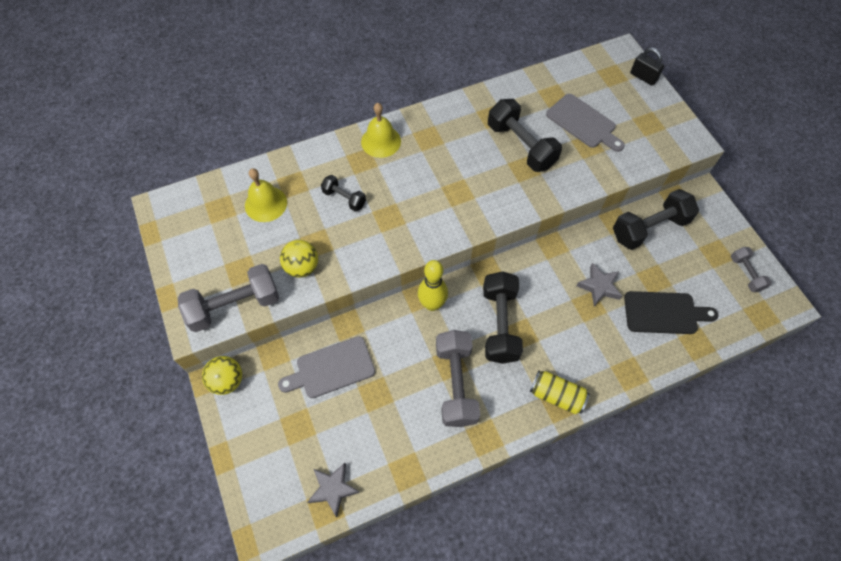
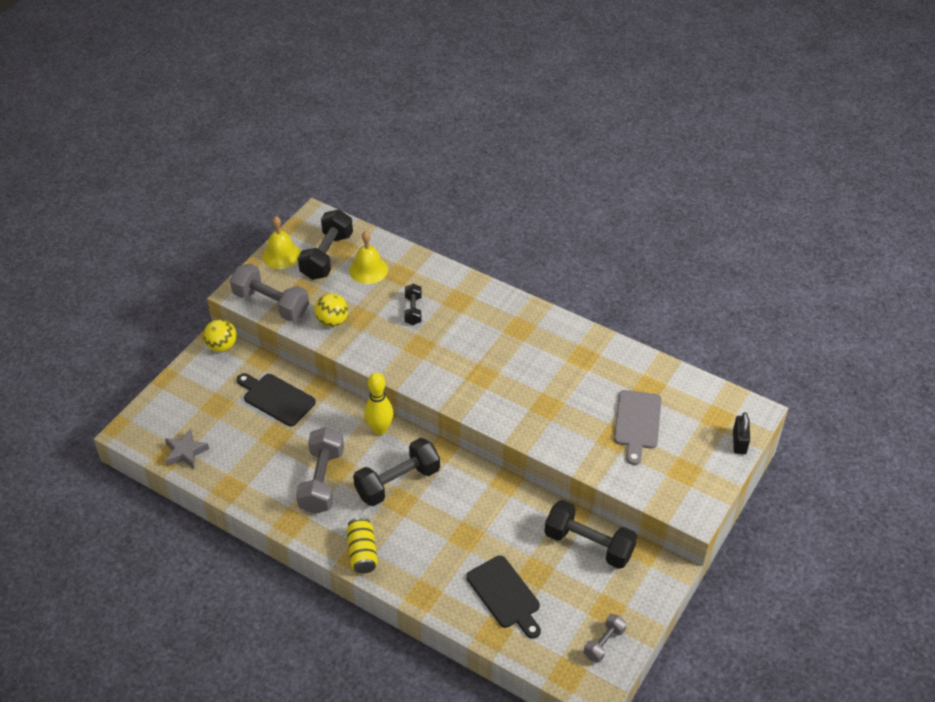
camera: 55 degrees right, 15 degrees down
(331, 368) = (276, 398): grey cutting board -> black cutting board
(381, 141) = (488, 301): yellow bell -> yellow bell (281, 255)
(456, 384) = (322, 481): grey dumbbell -> grey dumbbell turned 45 degrees counterclockwise
(521, 146) = (568, 392): black dumbbell -> black dumbbell (327, 256)
(599, 286) = (492, 534): grey star -> none

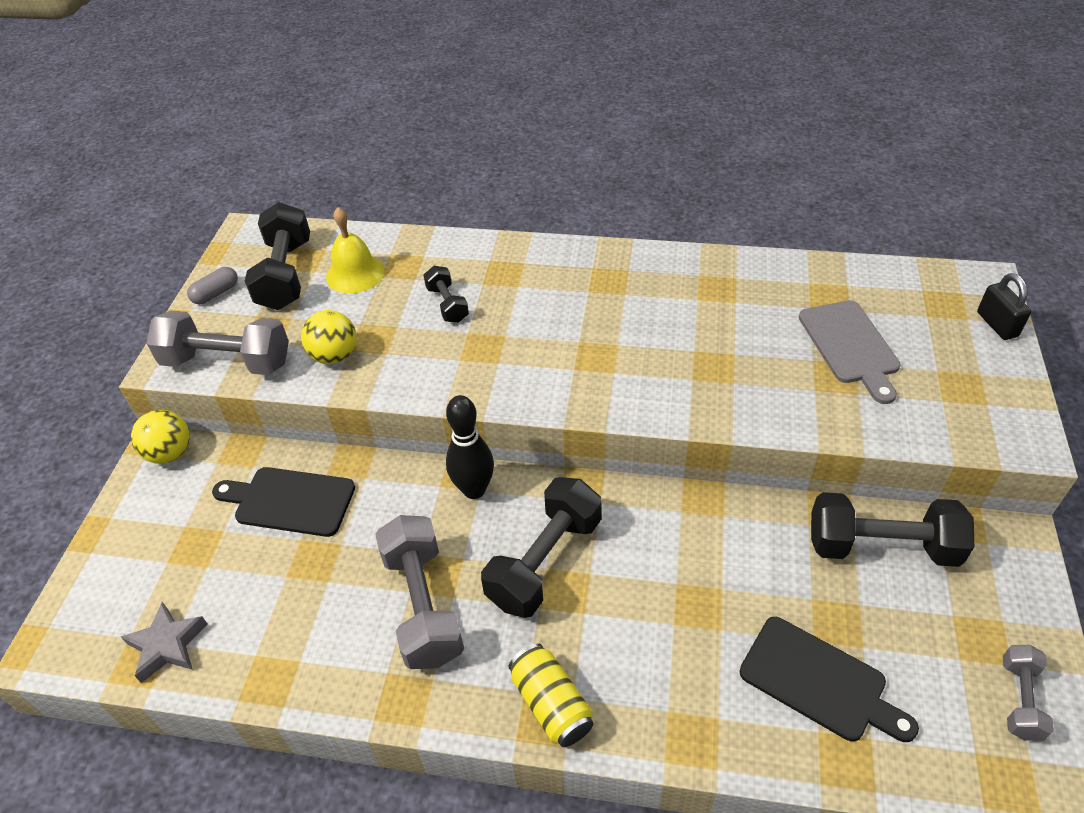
camera: 20 degrees left, 0 degrees up
(281, 255) = (216, 293): yellow bell -> grey capsule
(380, 429) = (474, 490): yellow bowling pin -> black bowling pin

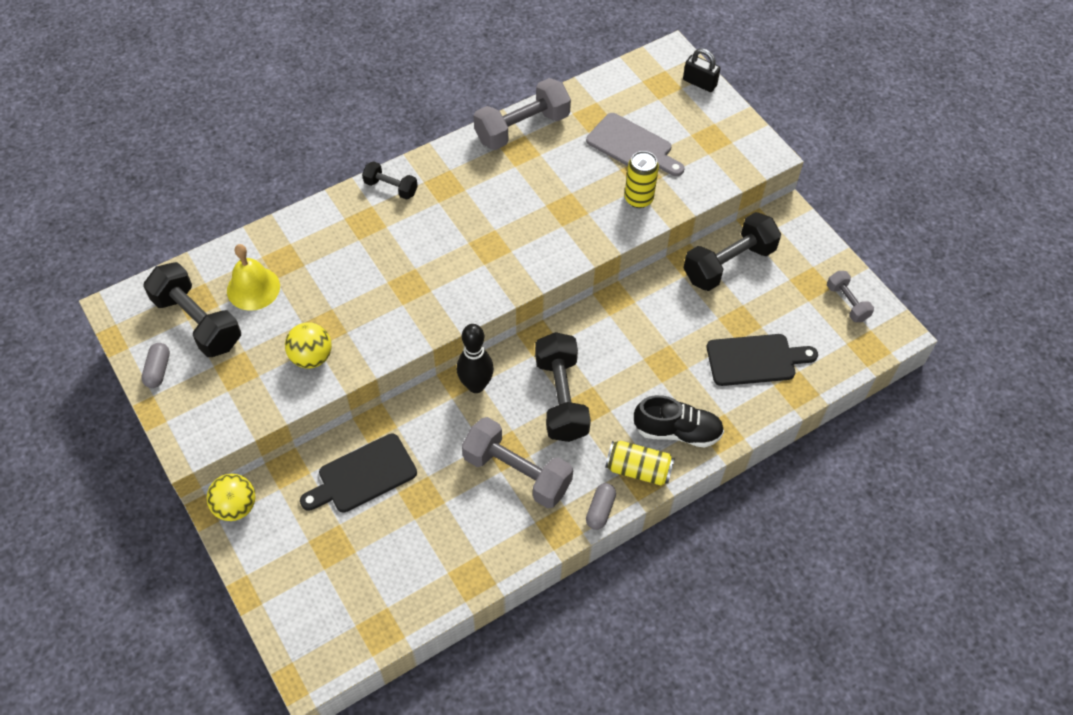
camera: 45 degrees left, 10 degrees up
(167, 645) = (386, 610): grey star -> none
(227, 362) = (235, 412): grey dumbbell -> grey dumbbell (522, 128)
(447, 304) = (350, 270): black dumbbell -> black dumbbell (391, 188)
(464, 716) = (600, 510): none -> grey capsule
(639, 695) = (677, 431): none -> black shoe
(808, 400) = (638, 199): none -> yellow can

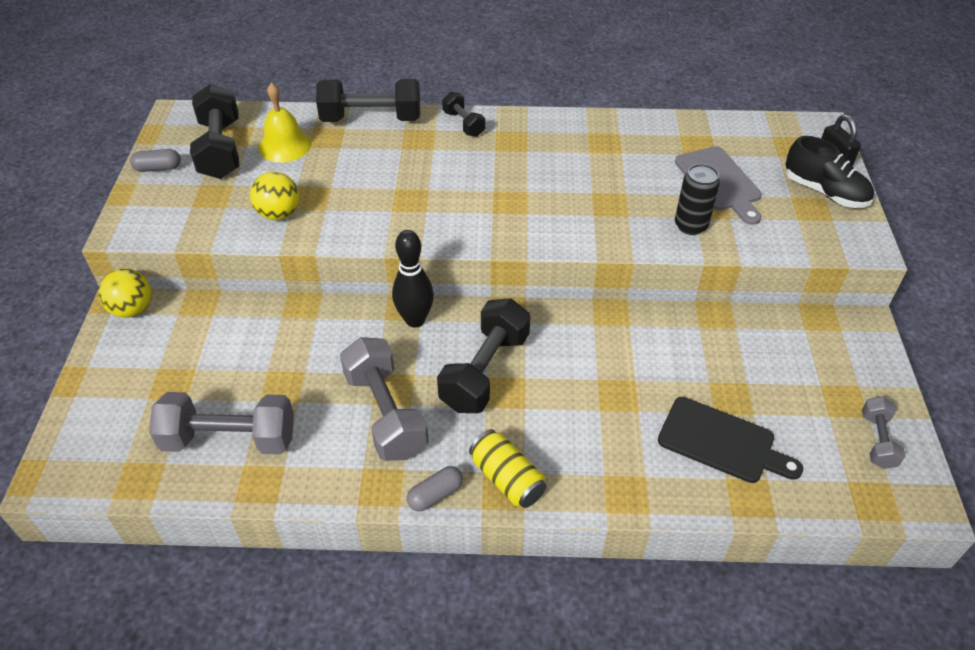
camera: 35 degrees right, 10 degrees down
(158, 370) = (158, 168): grey capsule -> grey capsule turned 45 degrees clockwise
(363, 475) = (252, 341): black cutting board -> none
(522, 128) = (621, 127): grey dumbbell -> grey dumbbell (229, 439)
(638, 199) = (690, 225): yellow can -> black can
(677, 431) = (579, 465): black shoe -> black shoe (825, 192)
(728, 264) = (759, 338): black dumbbell -> black dumbbell (371, 119)

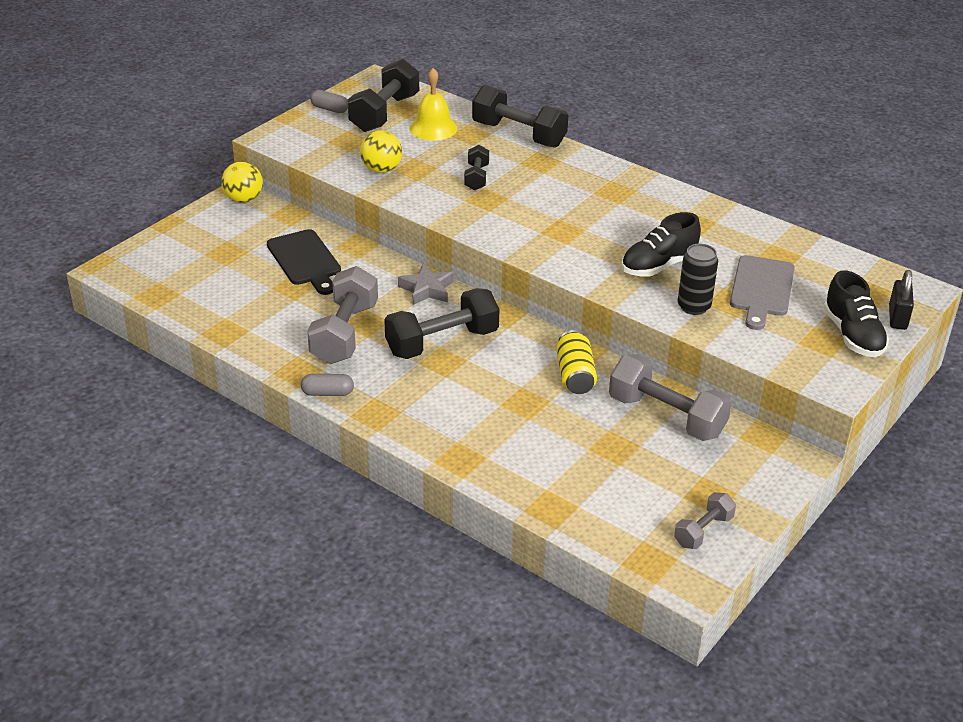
camera: 35 degrees right, 10 degrees down
(229, 439) = (230, 300): grey dumbbell -> grey dumbbell (666, 416)
(415, 320) = (427, 289): black bowling pin -> grey star
(463, 124) = (589, 165): black dumbbell -> black dumbbell (476, 177)
(507, 478) = (386, 409): yellow can -> yellow can (575, 375)
(622, 198) = (658, 265): none -> black shoe
(721, 442) = (571, 468): black cutting board -> black cutting board (305, 260)

